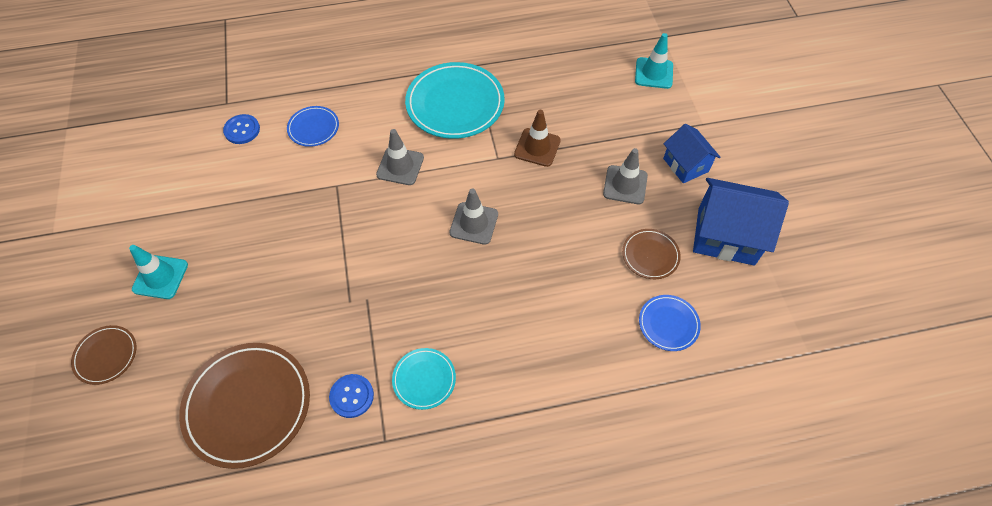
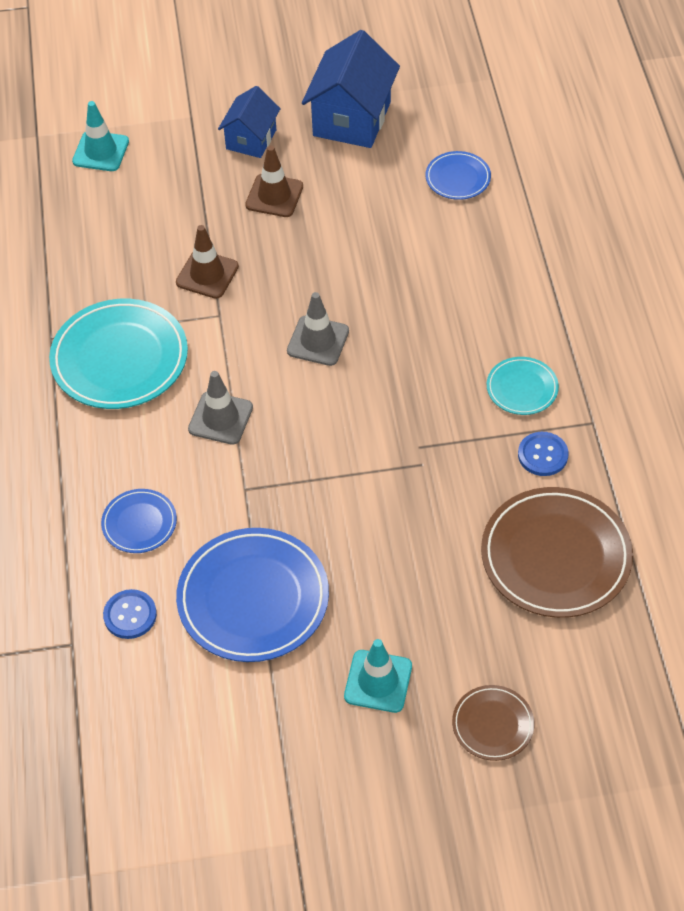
camera: 85 degrees left, 5 degrees down
(243, 197) = (253, 598): none -> blue plate
(625, 185) = (274, 196): grey traffic cone -> brown traffic cone
(650, 255) = (373, 183): brown plate -> none
(685, 165) = (251, 139): blue house -> blue house turned 45 degrees counterclockwise

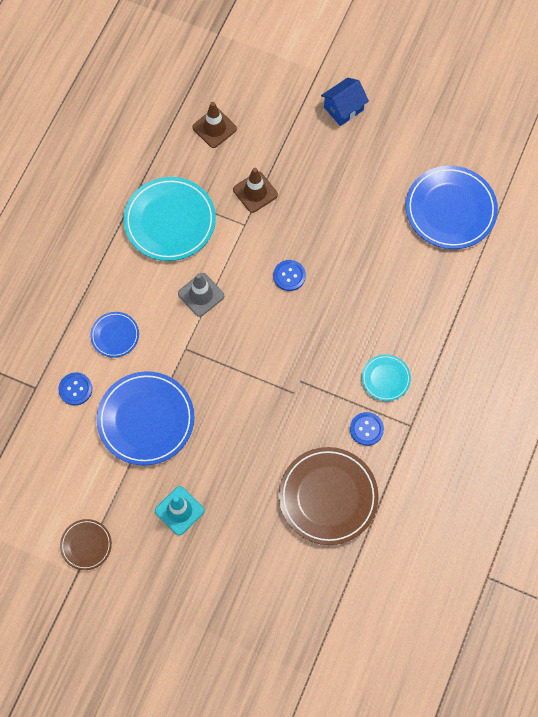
camera: 30 degrees right, 15 degrees up
(101, 151) = (248, 67): turquoise traffic cone -> none
(274, 196) = (330, 158): brown traffic cone -> brown traffic cone (214, 128)
(318, 341) = (289, 276): grey traffic cone -> blue button
(352, 119) = (415, 128): blue house -> none
(458, 178) = (450, 210): blue plate -> blue plate, size x1.96
(492, 724) = (222, 574): brown plate -> brown plate (86, 545)

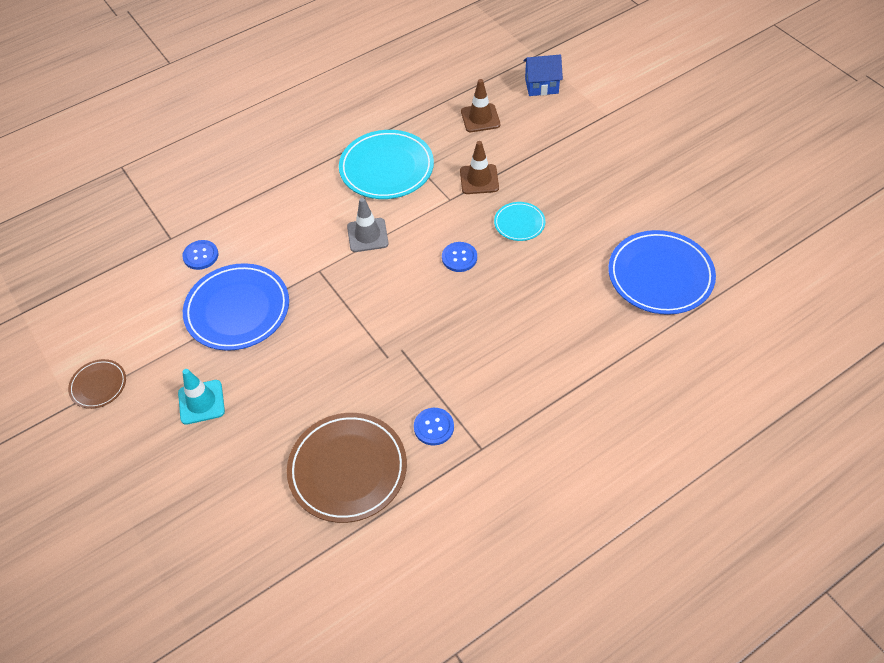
camera: 35 degrees right, 15 degrees down
(115, 335) = (268, 231): blue plate -> none
(343, 109) = (610, 151): blue house -> blue house (541, 86)
(385, 378) = (487, 391): turquoise plate -> turquoise plate (519, 223)

